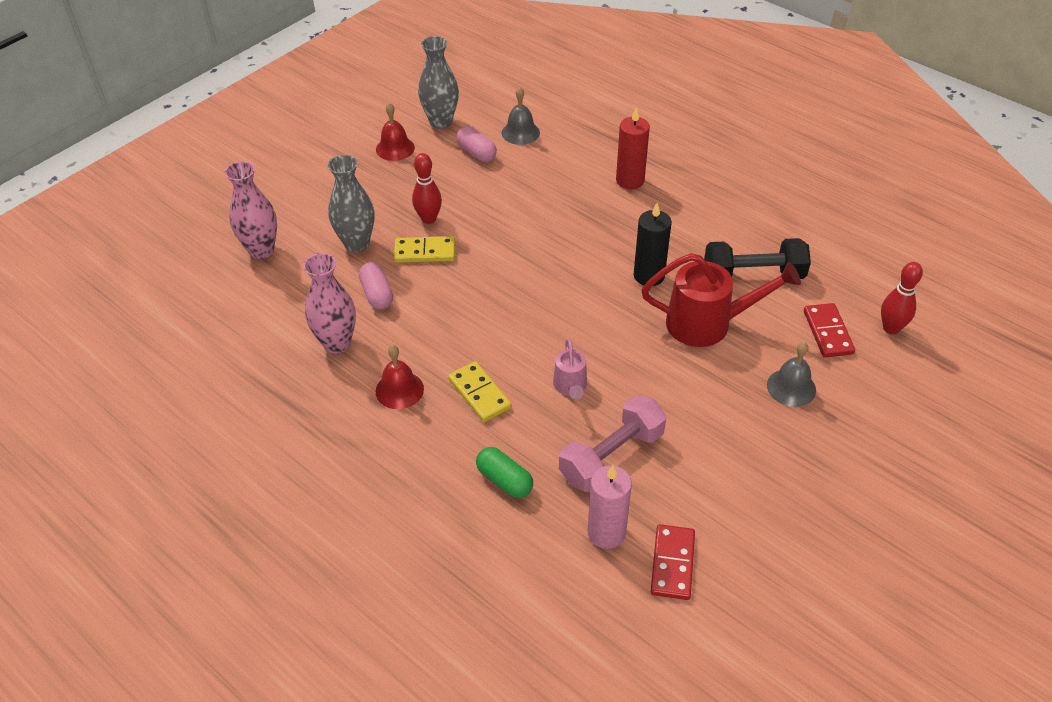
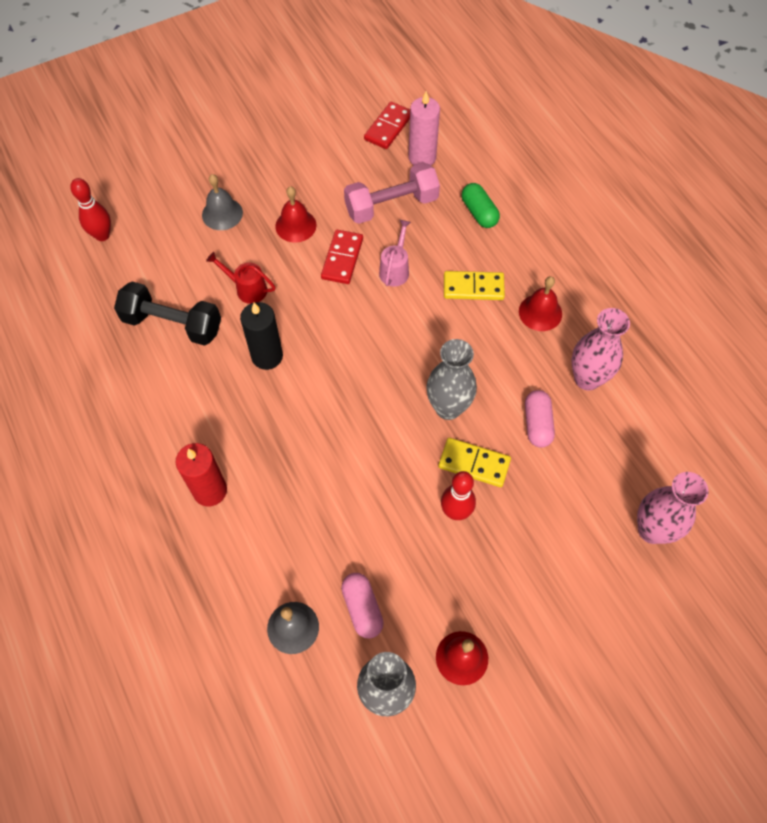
camera: 160 degrees left, 15 degrees up
(357, 243) = (544, 502): grey vase -> grey vase (448, 408)
(479, 394) = (473, 287): yellow domino -> yellow domino turned 75 degrees counterclockwise
(704, 399) = (295, 225): none -> red bell
(708, 324) = (247, 289): red watering can -> red watering can, size x0.52
(828, 332) = (155, 248): red domino -> red domino (342, 258)

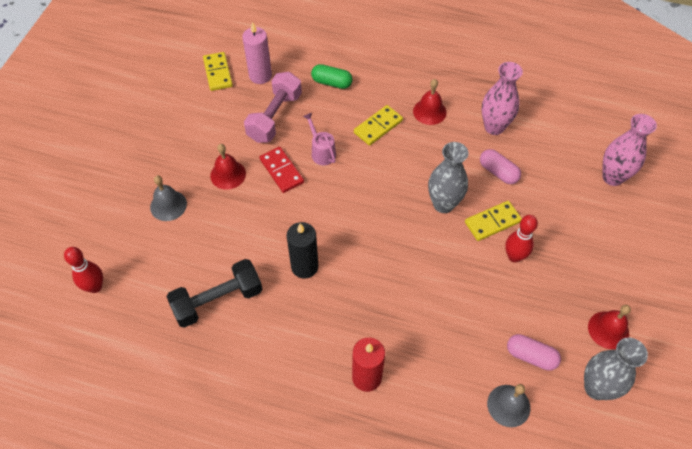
camera: 45 degrees left, 5 degrees down
(247, 289) = (242, 237): red watering can -> none
(388, 127) = (218, 73): red domino -> yellow domino

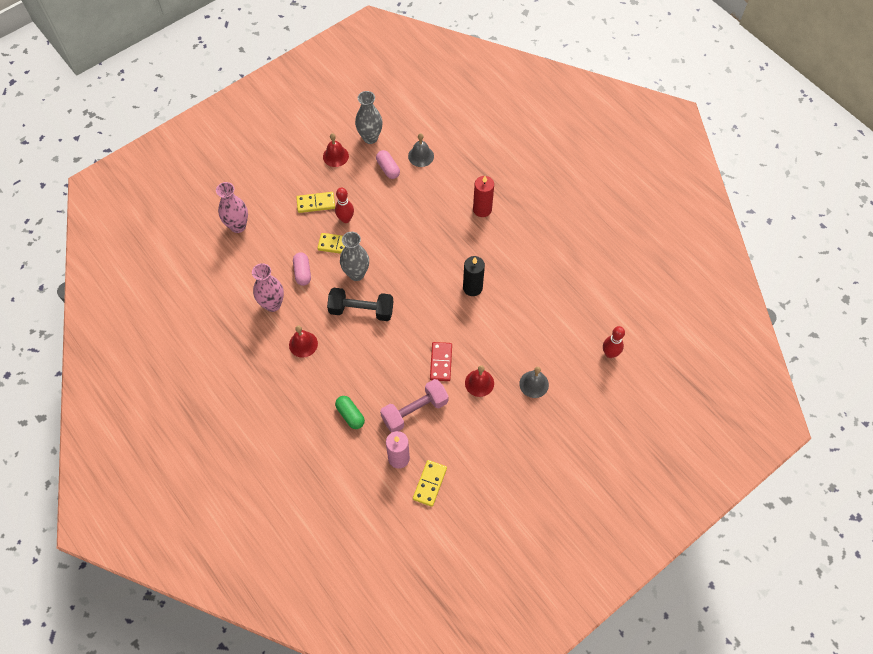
camera: 145 degrees left, 5 degrees up
(218, 300) = (538, 299): black dumbbell -> black dumbbell (361, 310)
(321, 152) = (403, 360): pink watering can -> none
(378, 126) = (349, 355): yellow domino -> yellow domino (316, 203)

